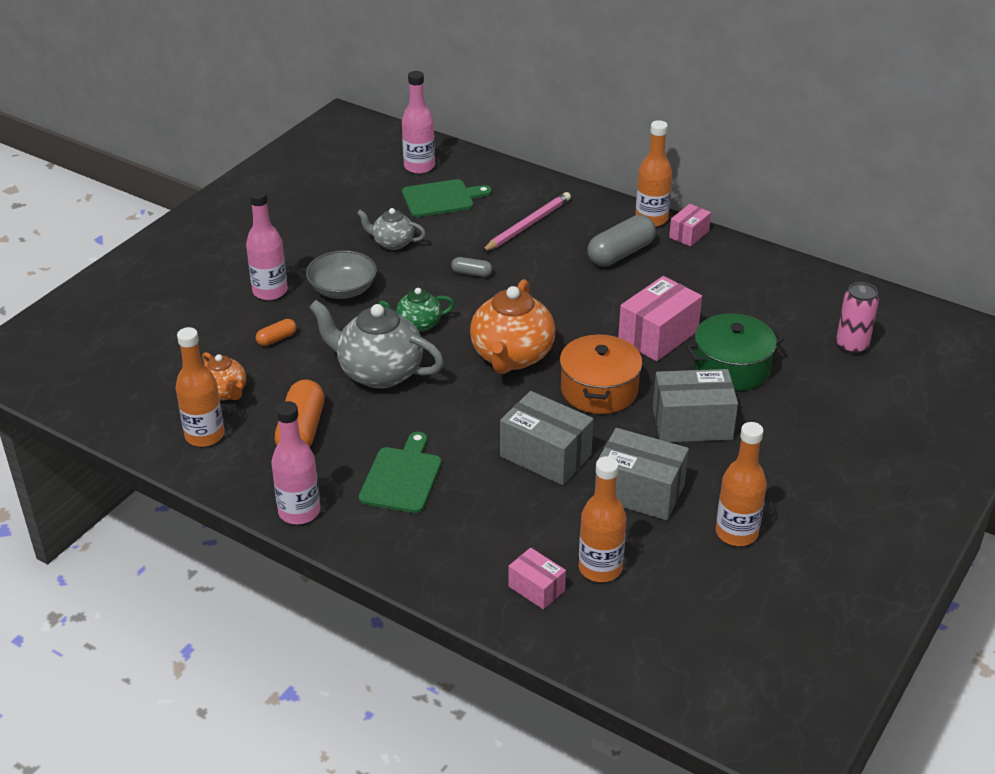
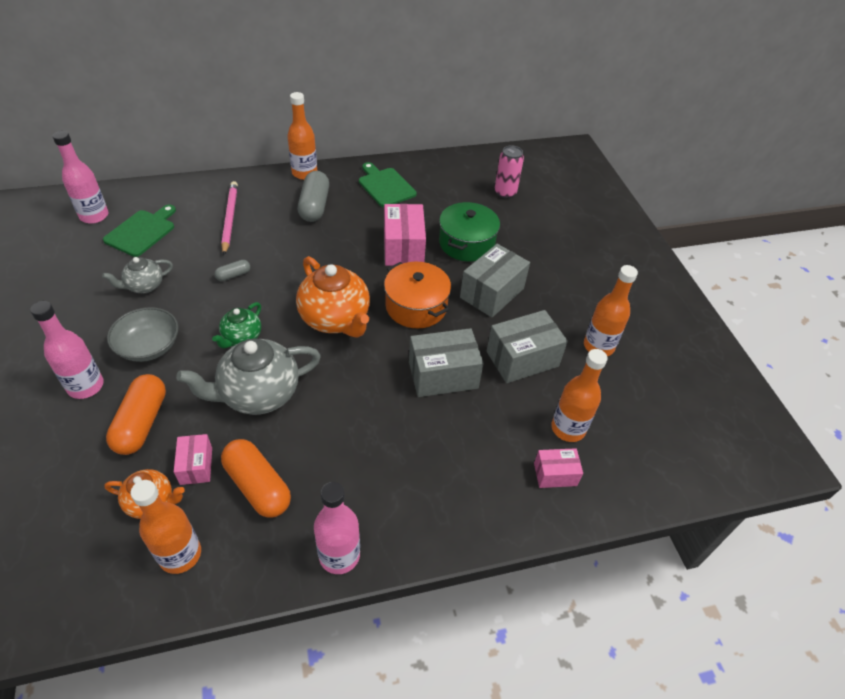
camera: 50 degrees left, 10 degrees up
(277, 339) = (141, 423): orange capsule -> orange capsule, size x2.01
(402, 477) = (376, 464): green cutting board -> green cutting board (385, 186)
(689, 234) = (338, 172): pink box -> pink box (196, 466)

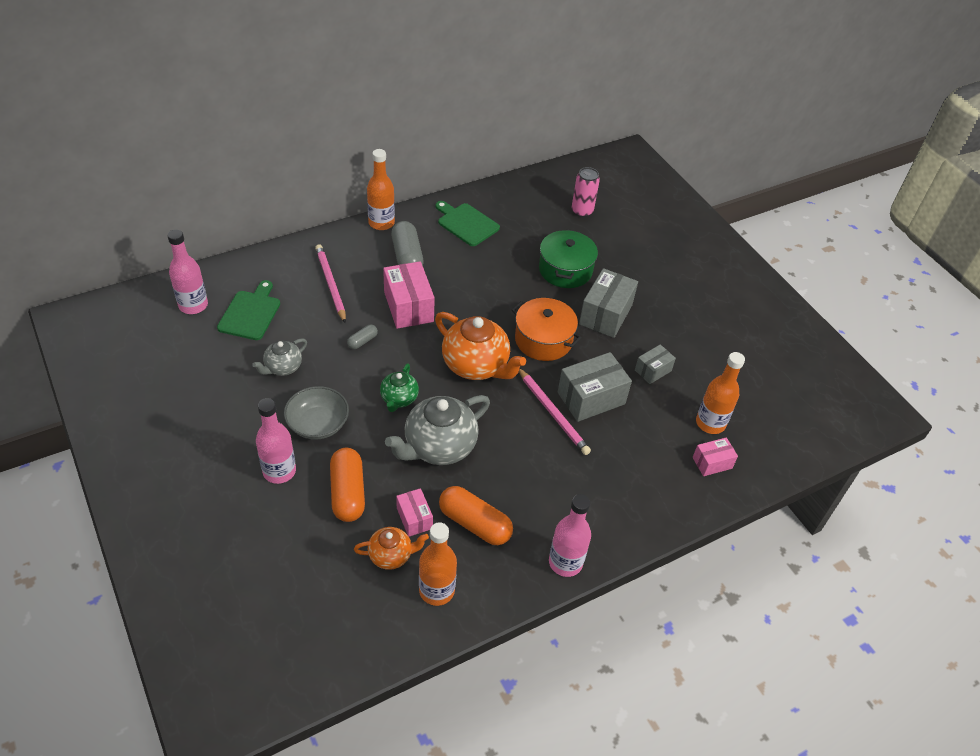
camera: 15 degrees left, 0 degrees up
(395, 382) = (553, 413): none -> pink pencil
(403, 248) = (509, 285): pink box -> pink box (408, 307)
(522, 359) = (653, 370): grey box -> grey box, size x0.56
(598, 346) = (713, 347): orange bottle -> none

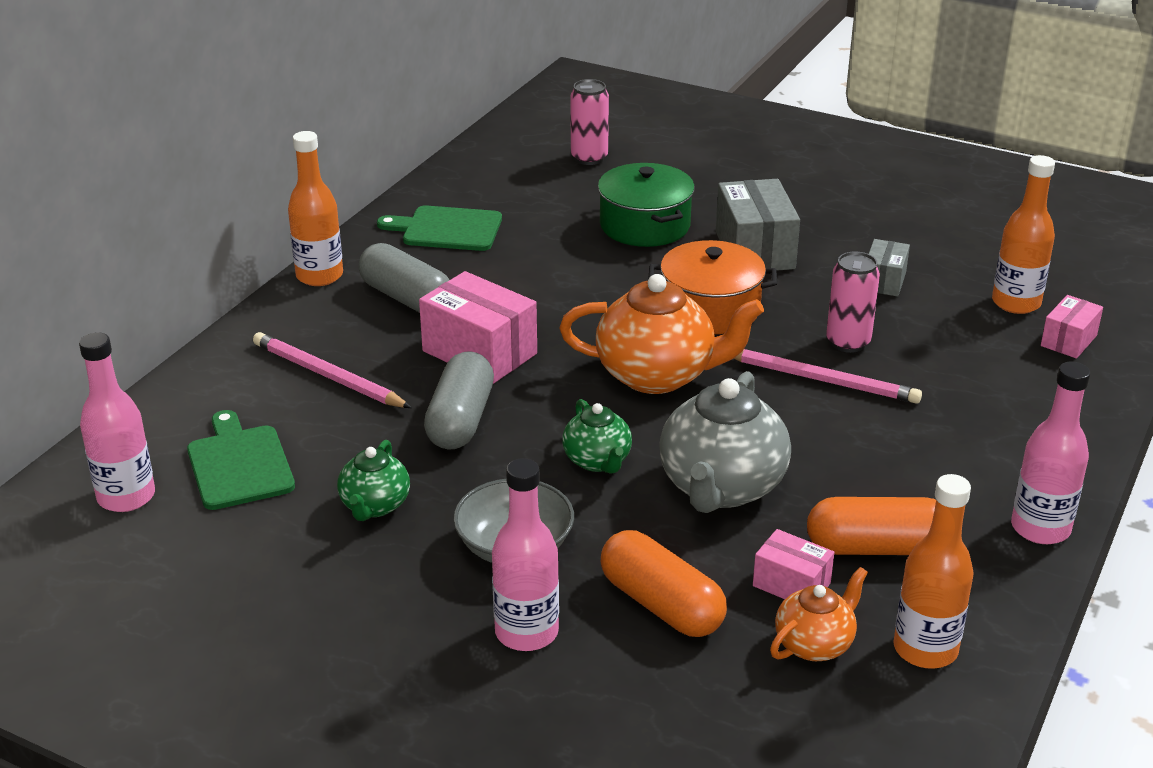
camera: 30 degrees left, 15 degrees down
(283, 367) = (375, 506): grey teapot -> green teapot
(362, 341) = (460, 420): grey capsule -> grey capsule, size x2.01
(591, 398) = (848, 342): grey box -> pink can

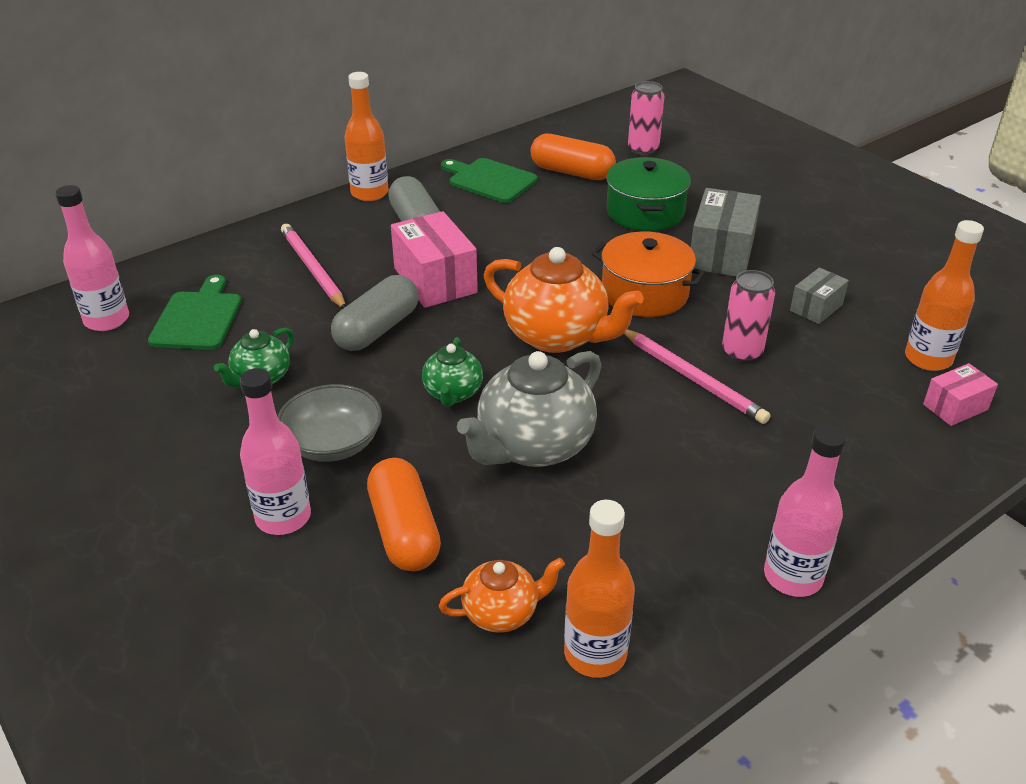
camera: 25 degrees right, 5 degrees up
(791, 584) = (524, 551): pink box -> none
(877, 547) = (625, 543): orange capsule -> orange capsule (572, 172)

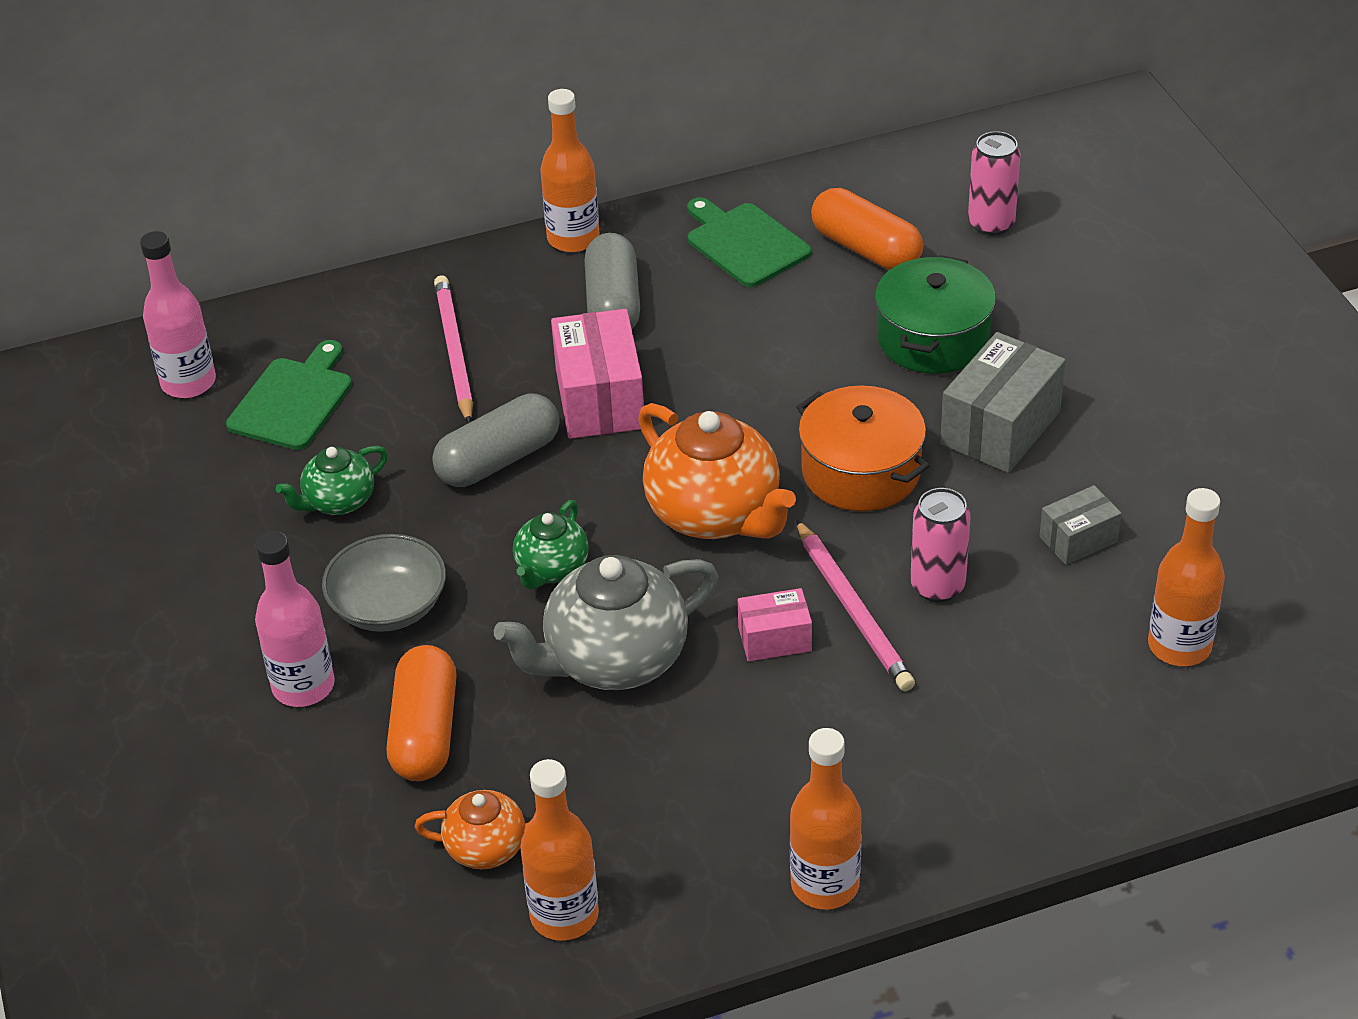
camera: 20 degrees right, 5 degrees up
(792, 577) = (825, 884): pink bottle -> orange bottle
(955, 407) = (1166, 721): pink box -> pink box (774, 639)

